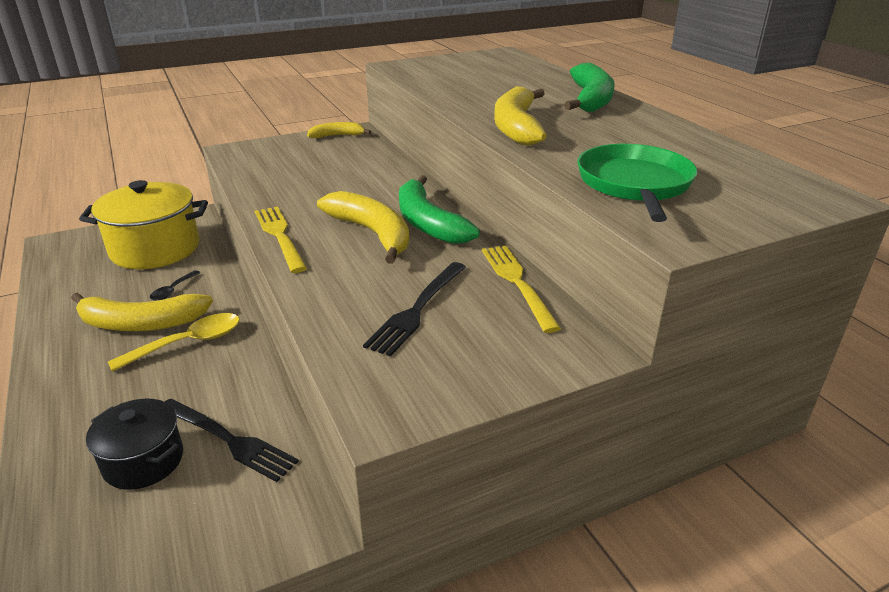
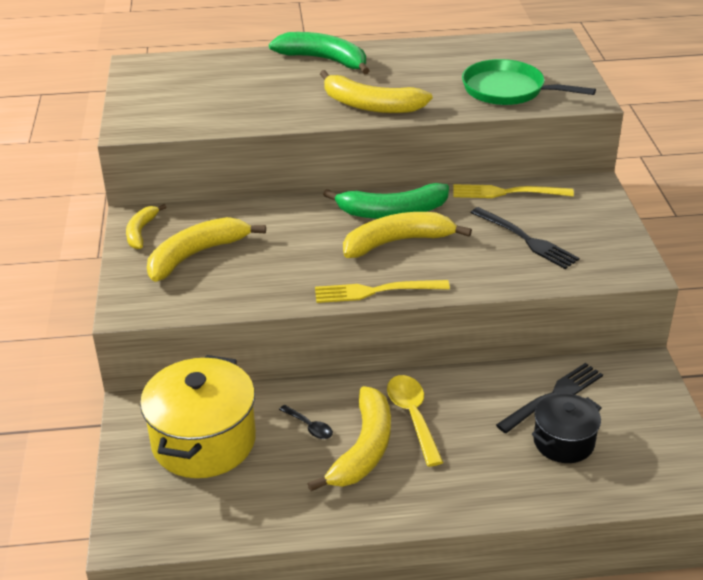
camera: 70 degrees left, 5 degrees up
(313, 157) = (196, 255): none -> yellow banana

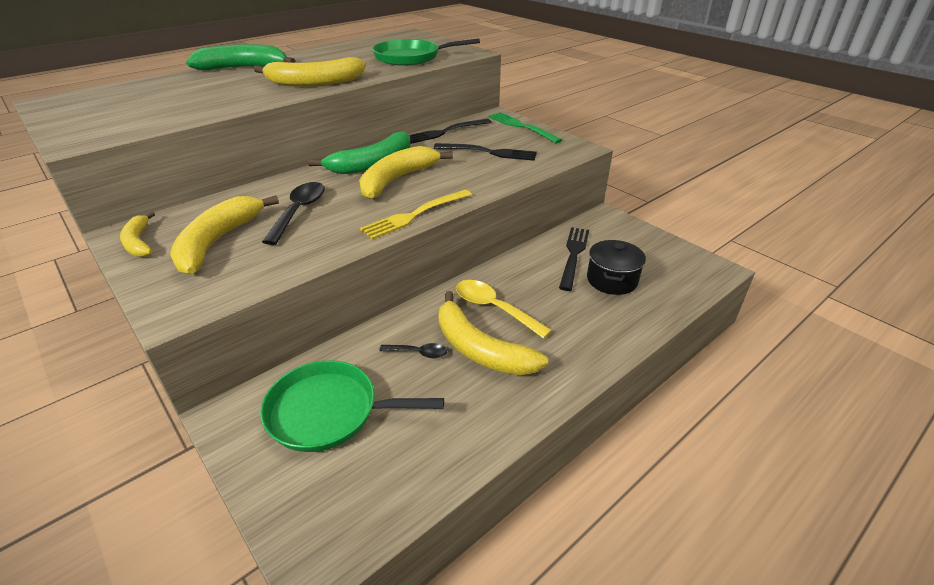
camera: 35 degrees left, 0 degrees up
(204, 441) = (328, 412): yellow pot -> green pan
(280, 247) = (299, 211): none -> black spoon
(363, 449) = (480, 349): yellow banana -> yellow banana turned 150 degrees clockwise
(506, 192) = (444, 132): yellow fork -> black fork
(604, 214) = (521, 127): none -> green fork

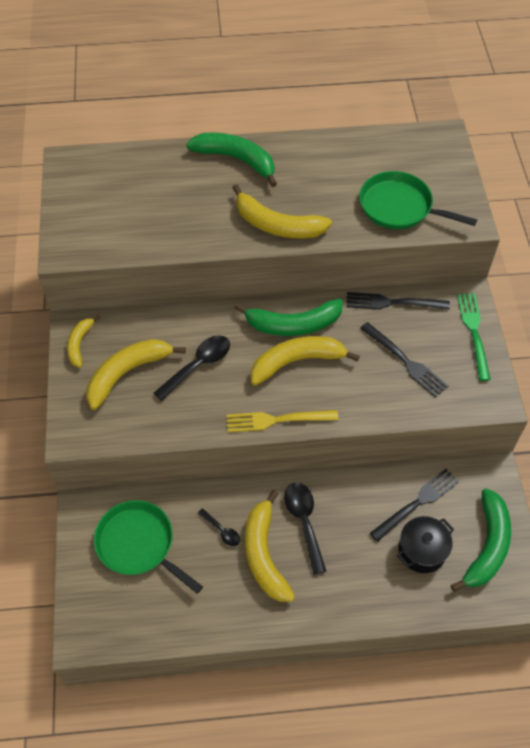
camera: 35 degrees right, 20 degrees up
(494, 308) = (304, 522): yellow spoon -> black spoon
(653, 255) = (487, 546): none -> green banana

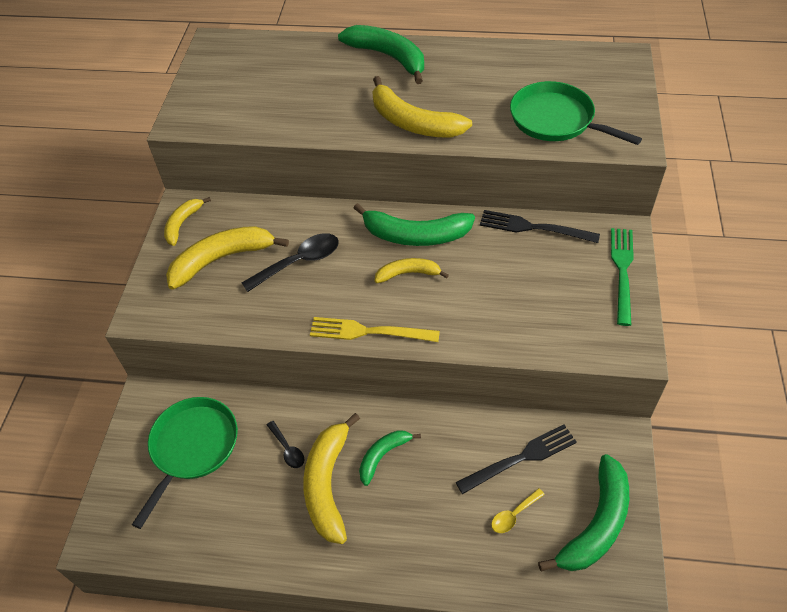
camera: 15 degrees right, 5 degrees down
(138, 544) = (192, 447): green pan -> green pan turned 60 degrees clockwise
(296, 362) = (408, 273): yellow banana -> yellow banana, size x0.57
(304, 522) = (383, 456): black spoon -> green banana
(406, 361) = (533, 291): black fork -> none
(422, 551) = (514, 515): black pot -> yellow spoon

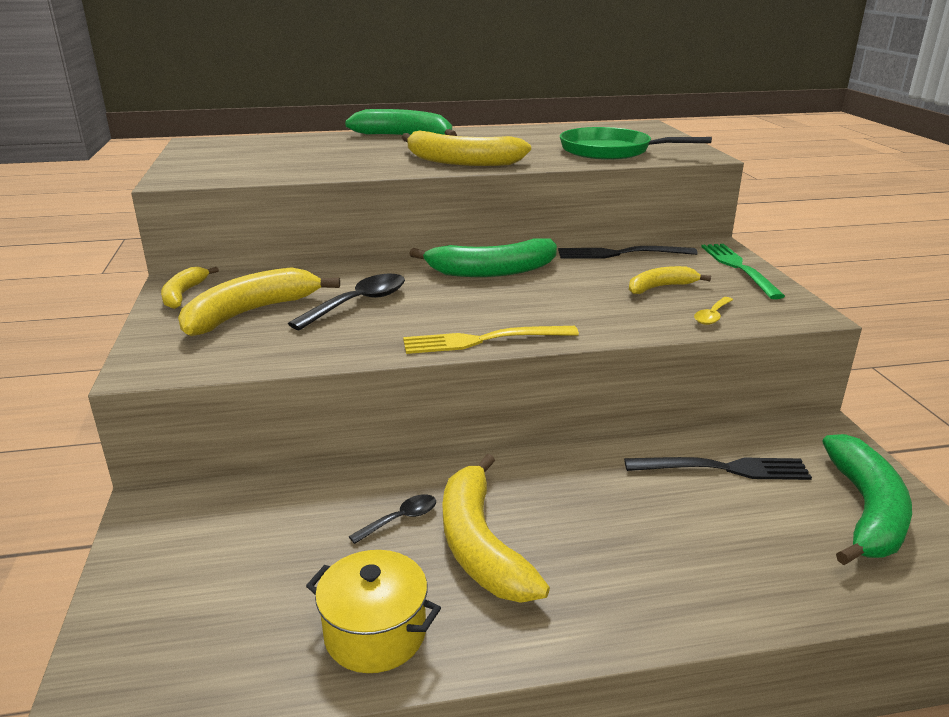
camera: 20 degrees left, 25 degrees down
(192, 447) = (246, 545): green pan -> none
(245, 535) = (375, 633): none -> yellow pot
(287, 449) = (400, 519): black spoon -> black spoon turned 75 degrees counterclockwise
(383, 456) = (543, 500): green banana -> none
(408, 273) = (502, 295): yellow banana -> yellow banana (660, 287)
(514, 515) = (758, 523): yellow spoon -> yellow spoon (712, 316)
(521, 458) = (724, 468): black fork -> black fork turned 45 degrees clockwise

